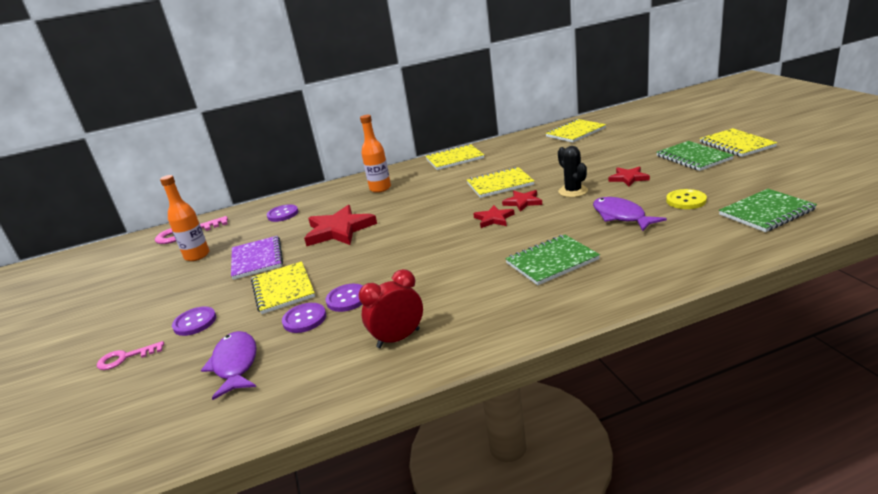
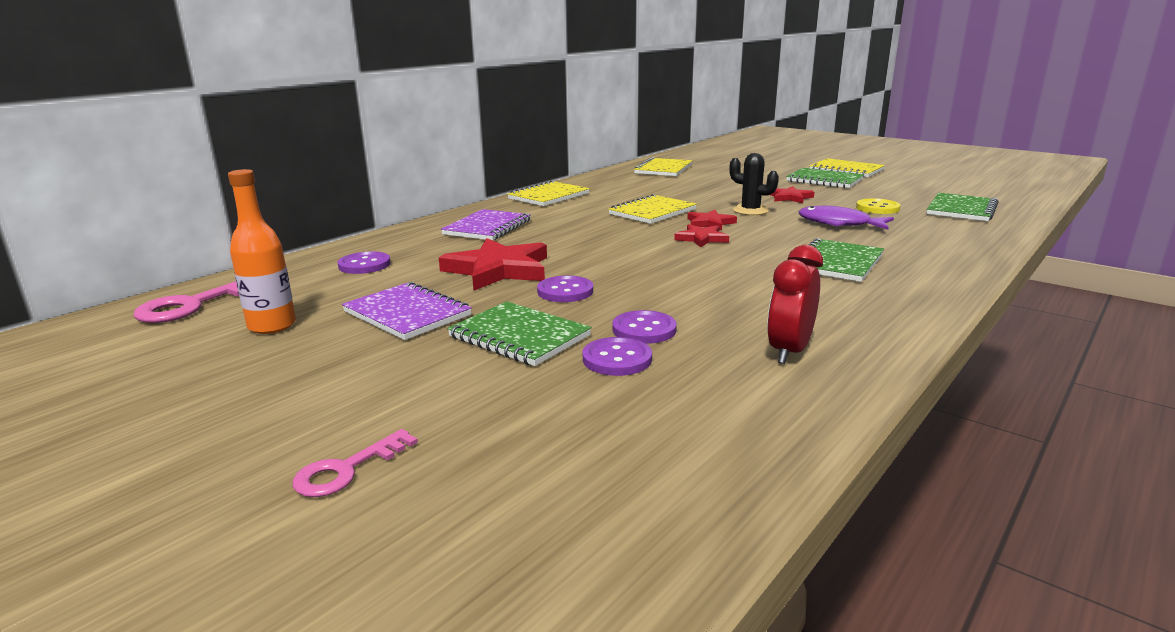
camera: 35 degrees left, 5 degrees down
(195, 322) = (420, 398): purple button -> purple button (565, 291)
(235, 364) = (594, 427): purple fish -> none
(283, 289) = (519, 336): yellow notebook -> green notebook
(380, 188) = (487, 227): orange bottle -> purple notebook

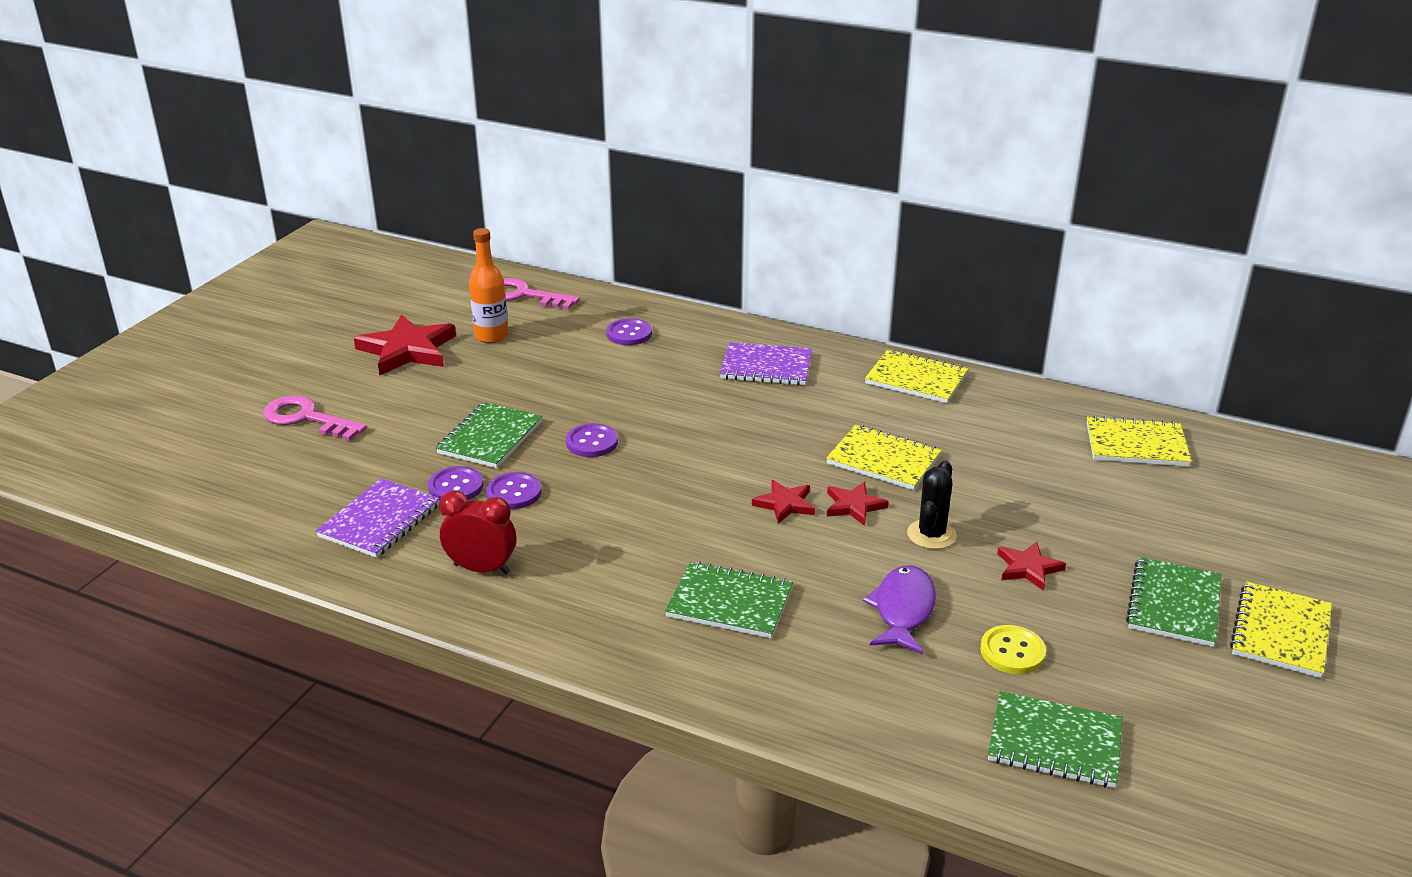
camera: 75 degrees right, 10 degrees up
(347, 469) = (307, 418): pink key -> pink key, size x1.59
(407, 313) = (525, 381): purple notebook -> purple notebook (380, 521)
(498, 270) = (637, 399): red star -> red star (407, 350)

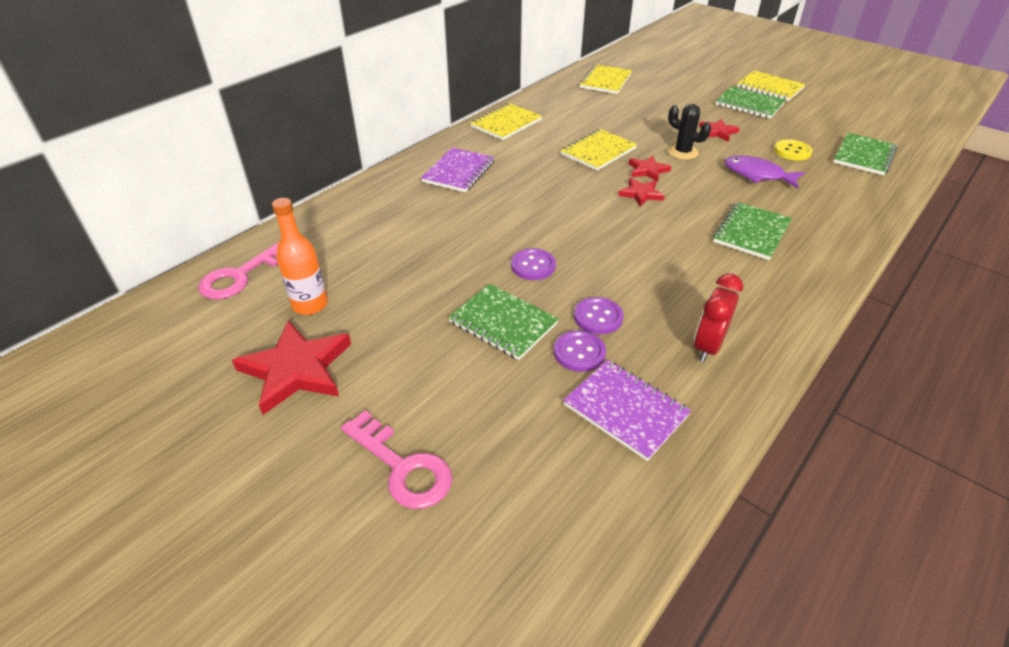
camera: 75 degrees left, 10 degrees up
(307, 418) = (403, 467): pink key -> pink key turned 90 degrees counterclockwise
(629, 334) = (365, 224): purple button -> none

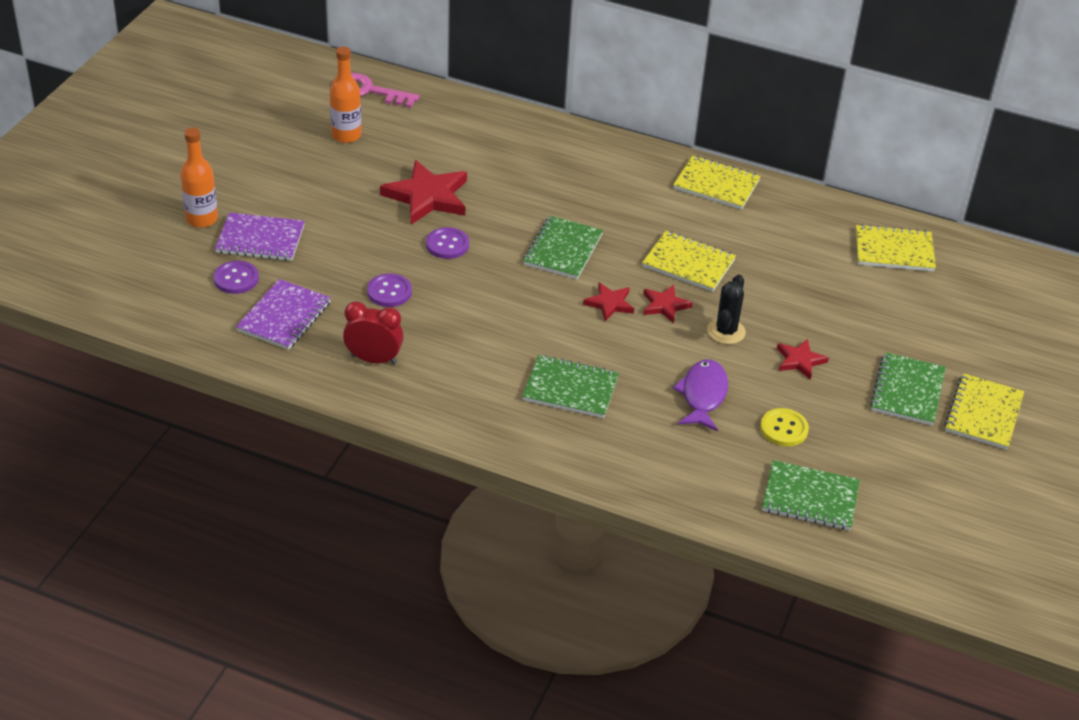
camera: 70 degrees right, 0 degrees up
(296, 369) = (274, 149): red star -> red star (427, 197)
(403, 467) = (202, 219): pink key -> orange bottle
(459, 172) = (588, 171): purple notebook -> purple notebook (260, 239)
(503, 323) = (361, 239): green notebook -> green notebook (563, 250)
(579, 352) = (340, 286): purple button -> purple button (236, 279)

